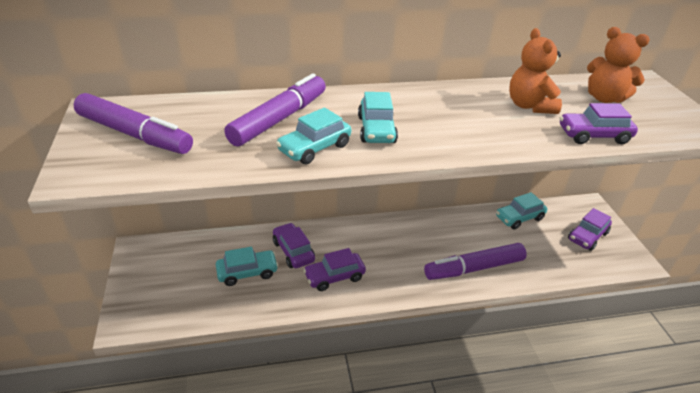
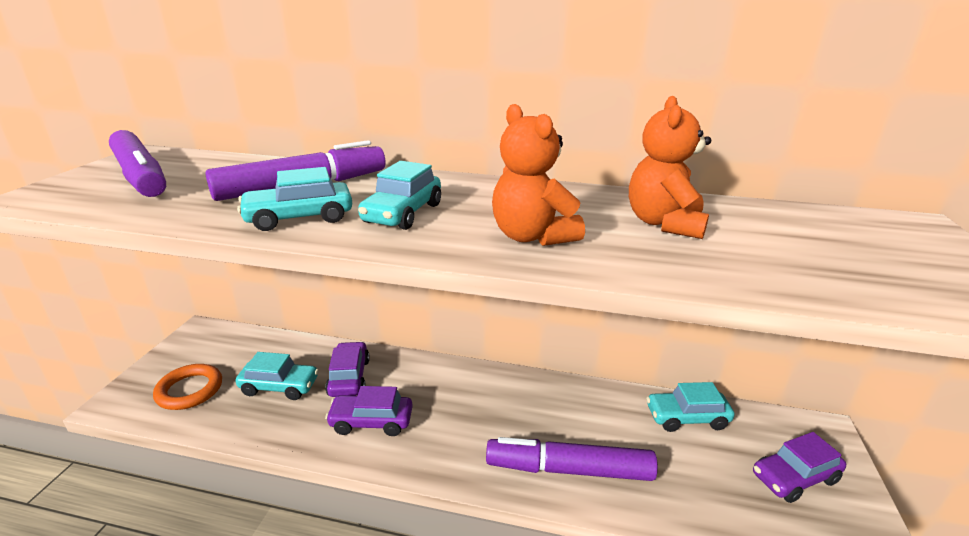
camera: 25 degrees right, 10 degrees down
(178, 295) = (189, 390): none -> orange ring
(593, 135) = (744, 276): purple car -> none
(604, 98) = (813, 234): orange teddy bear -> orange teddy bear (532, 236)

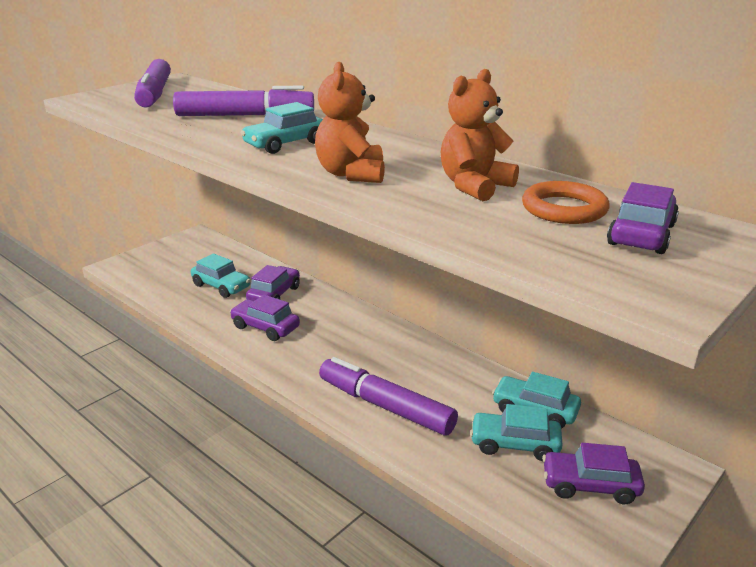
camera: 30 degrees right, 0 degrees up
(189, 390) = (163, 271): orange ring -> orange ring (564, 209)
(299, 218) = (215, 135): turquoise car -> turquoise car (514, 444)
(868, 242) = (641, 234): none -> purple car

